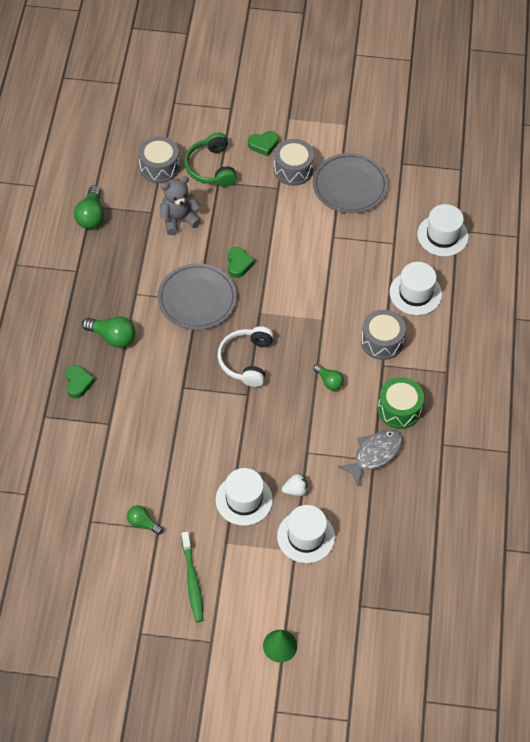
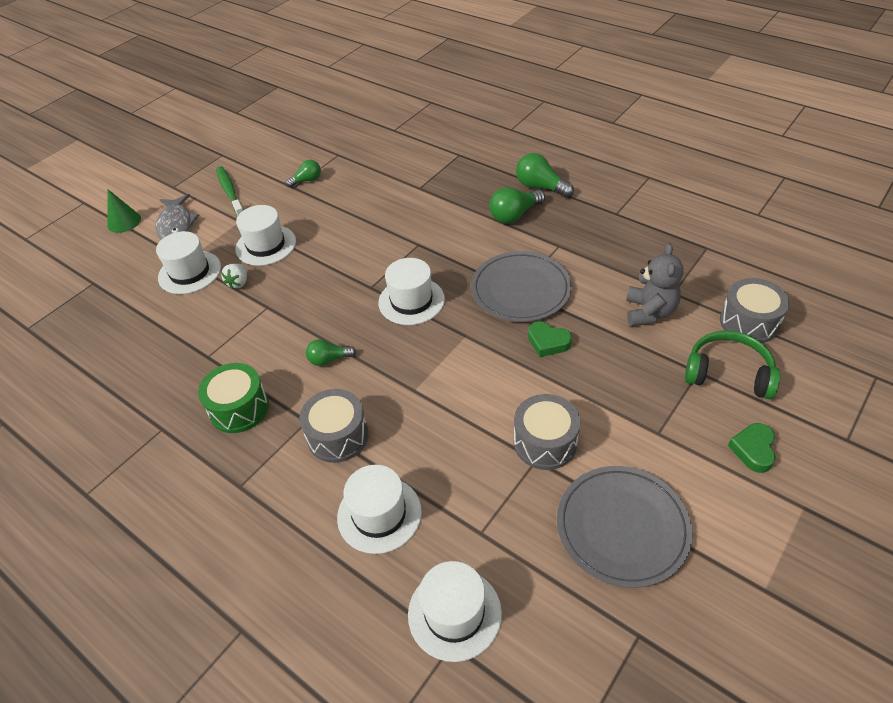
camera: 125 degrees right, 10 degrees down
(78, 383) = (478, 181): green heart -> none
(91, 216) = (691, 243): green light bulb -> green light bulb (540, 187)
(192, 581) = (230, 192): green toothbrush -> green toothbrush turned 45 degrees clockwise
(246, 360) = (411, 301): white headphones -> white hat
(293, 169) = (687, 466): grey drum -> grey drum (545, 442)
(375, 454) = (212, 360): grey fish -> grey fish (176, 225)

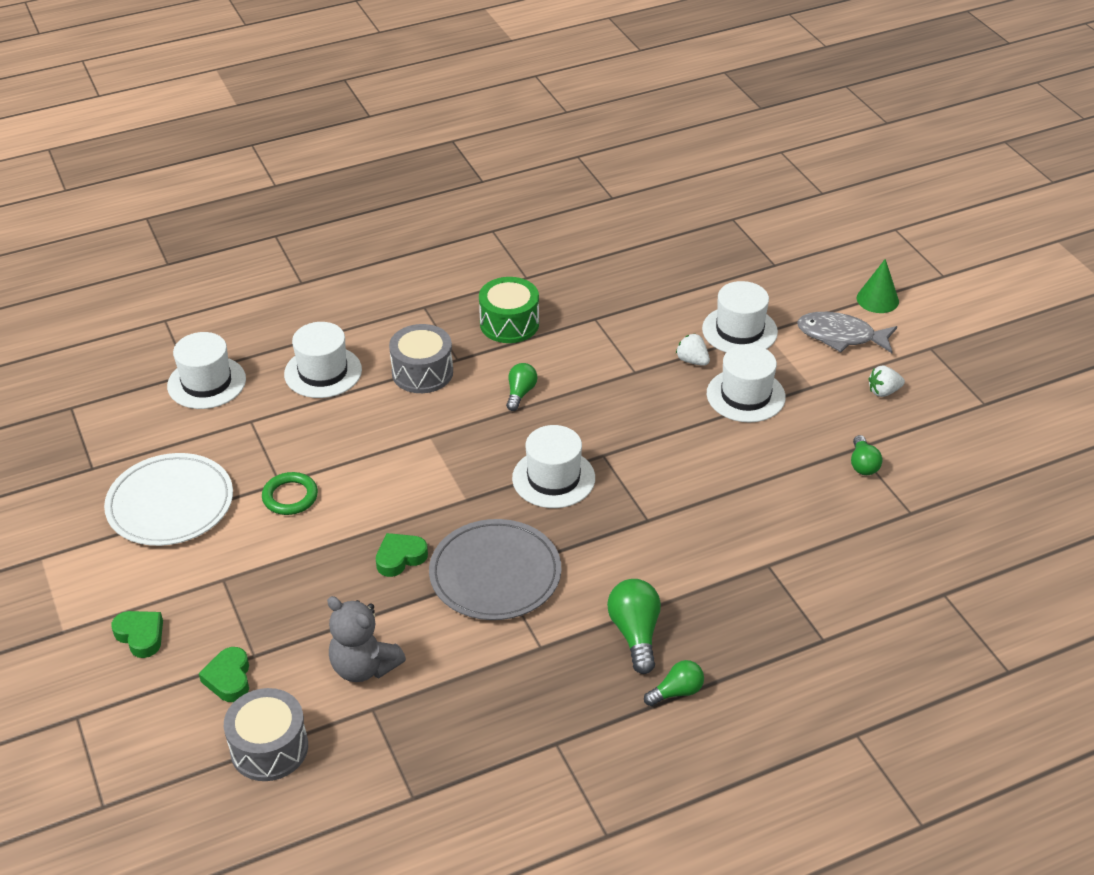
camera: 115 degrees right, 5 degrees down
(230, 192) = (883, 391): green toothbrush -> white strawberry
(540, 187) = (677, 692): green light bulb -> green light bulb, size x0.64
(545, 442) = (290, 497): grey drum -> green ring
(622, 527) = (170, 504): grey plate -> white plate
(728, 373) = (229, 678): green headphones -> green heart

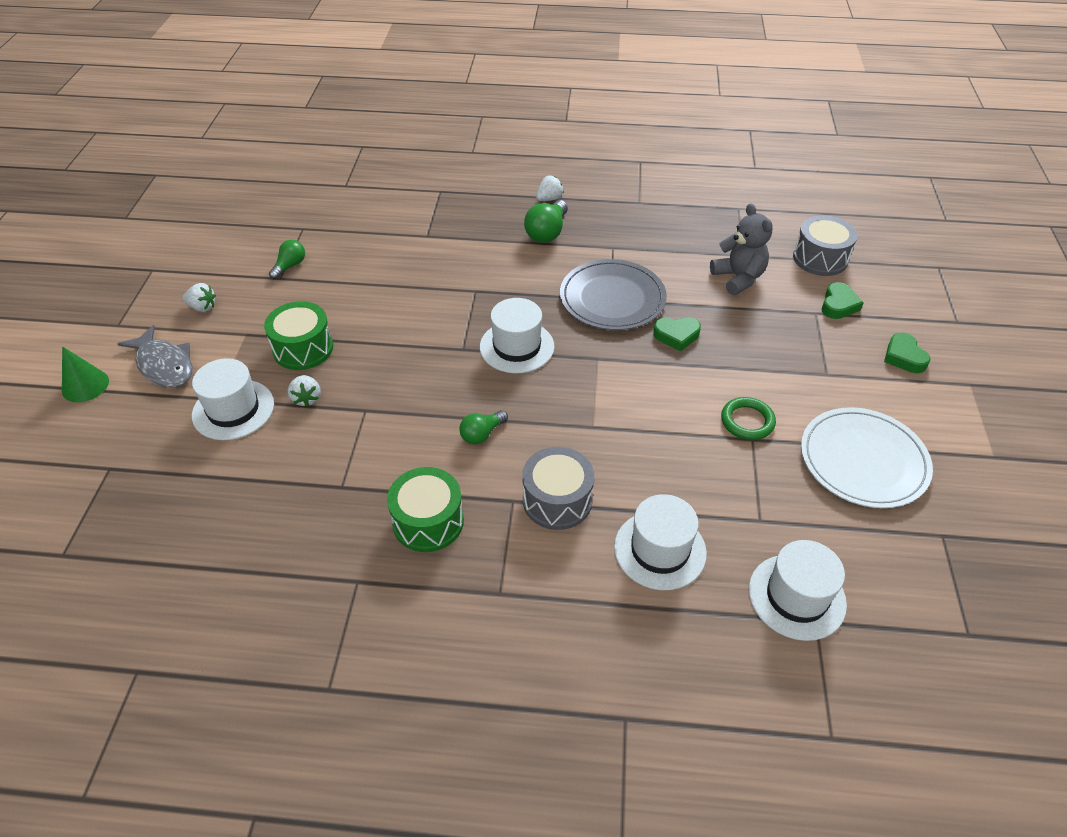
camera: 150 degrees left, 5 degrees up
(677, 692) = (549, 199): green light bulb -> white strawberry
(745, 395) = (303, 348): white hat -> green drum

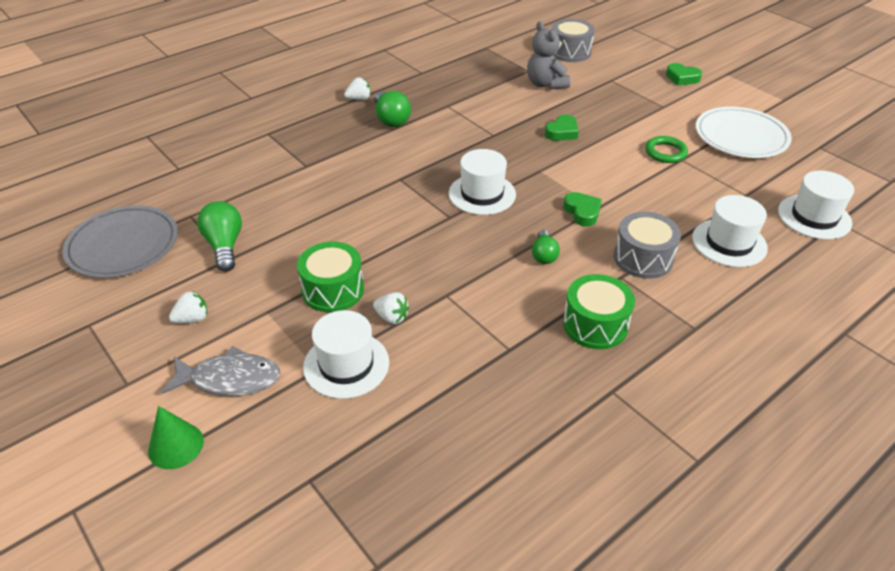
camera: 45 degrees left, 5 degrees down
(290, 266) = (225, 246): green light bulb -> green light bulb, size x1.57
(549, 199) = (359, 99): white strawberry -> white strawberry turned 60 degrees clockwise
(612, 298) = (494, 133): grey plate -> grey plate (123, 245)
(738, 278) = (545, 84): grey teddy bear -> grey teddy bear turned 135 degrees counterclockwise
(838, 305) = (615, 70): green heart -> green heart (582, 212)

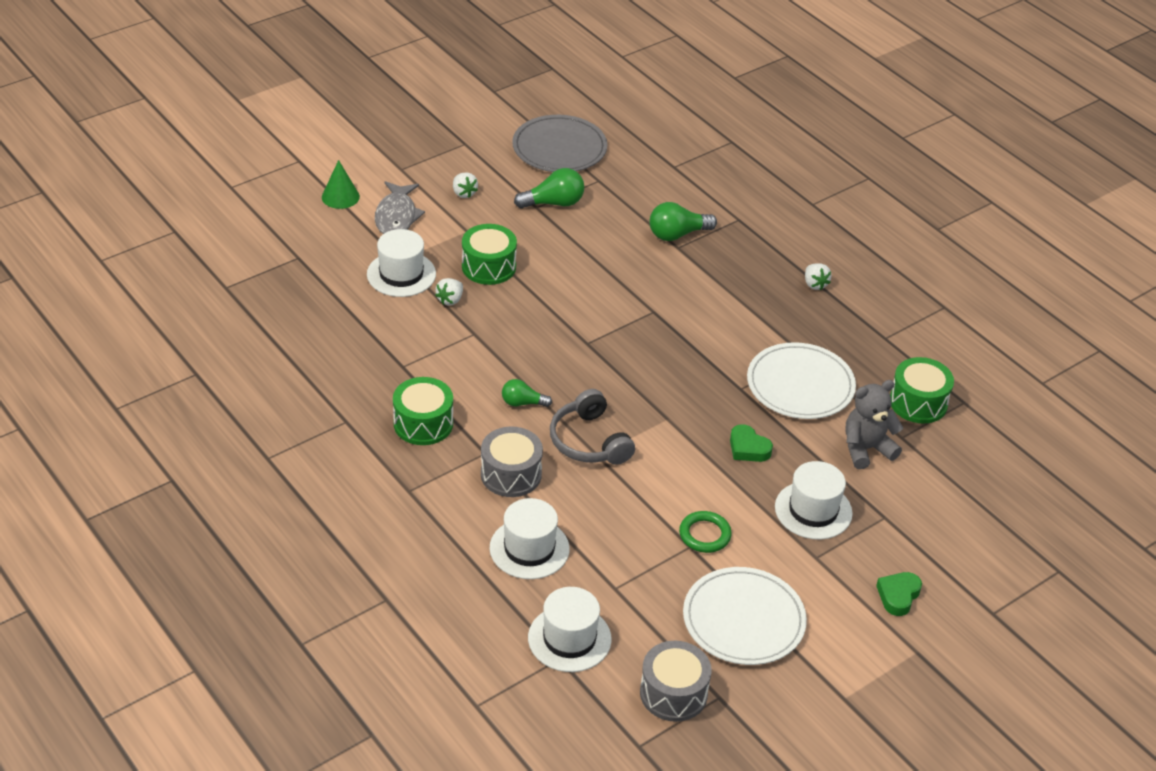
camera: 90 degrees right, 0 degrees up
(391, 119) = (771, 308): green light bulb -> green light bulb (677, 234)
(482, 194) = (625, 369): white hat -> white hat (813, 510)
(483, 108) = (800, 385): none -> white plate
(490, 63) = (918, 402): none -> green drum
(570, 52) = (963, 487): grey drum -> grey drum (673, 693)
(582, 212) = (589, 441): green heart -> grey headphones

